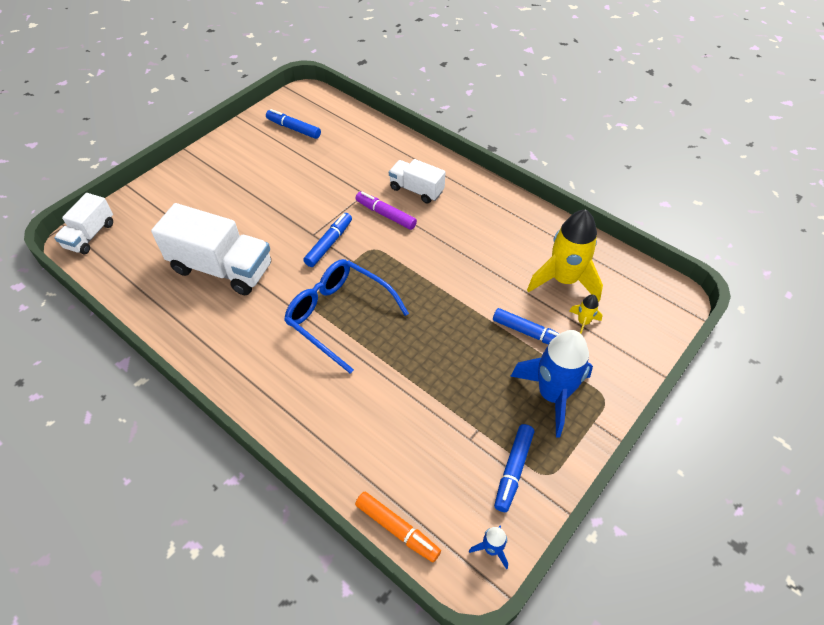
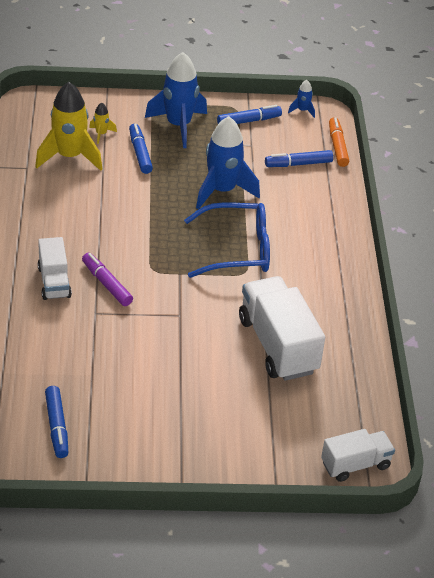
camera: 135 degrees left, 10 degrees down
(329, 243) = (178, 298): blue marker -> blue marker (298, 164)
(339, 316) = (237, 250): blue glasses -> blue glasses turned 90 degrees counterclockwise
(385, 215) = (106, 284): purple marker -> purple marker turned 150 degrees clockwise
(422, 360) = (222, 191): none -> blue rocket

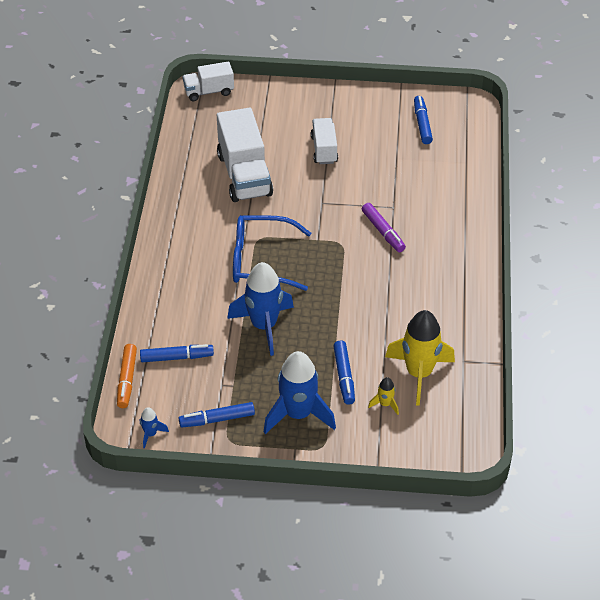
camera: 170 degrees left, 5 degrees up
(54, 282) = (429, 235): white truck -> white truck (324, 149)

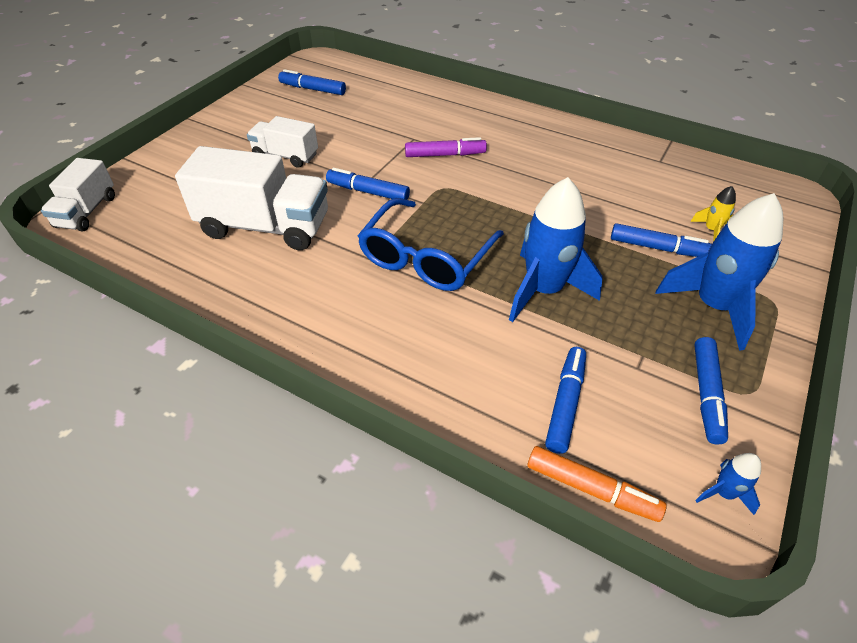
camera: 65 degrees left, 0 degrees up
(311, 207) = (368, 192): none -> blue marker
(419, 373) = (670, 193): yellow rocket -> none

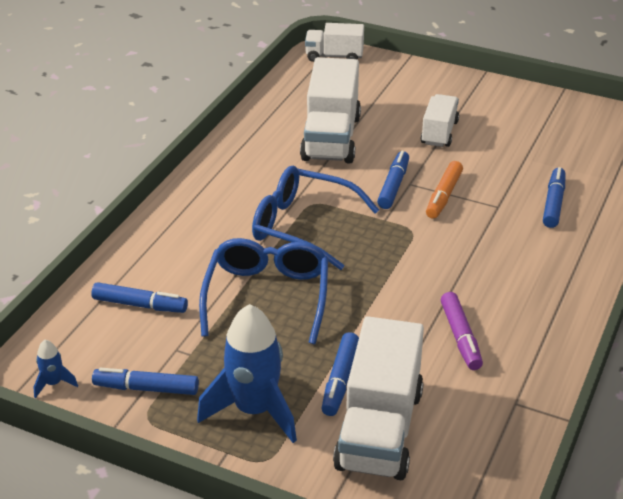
camera: 85 degrees right, 10 degrees down
(312, 89) = (573, 131): blue marker -> blue marker (553, 203)
(445, 155) = (472, 229): purple marker -> purple marker (460, 337)
(544, 290) = (267, 296): blue rocket -> blue glasses
(591, 489) = (65, 314): orange marker -> orange marker (443, 196)
(711, 230) = (379, 429): yellow rocket -> white truck

